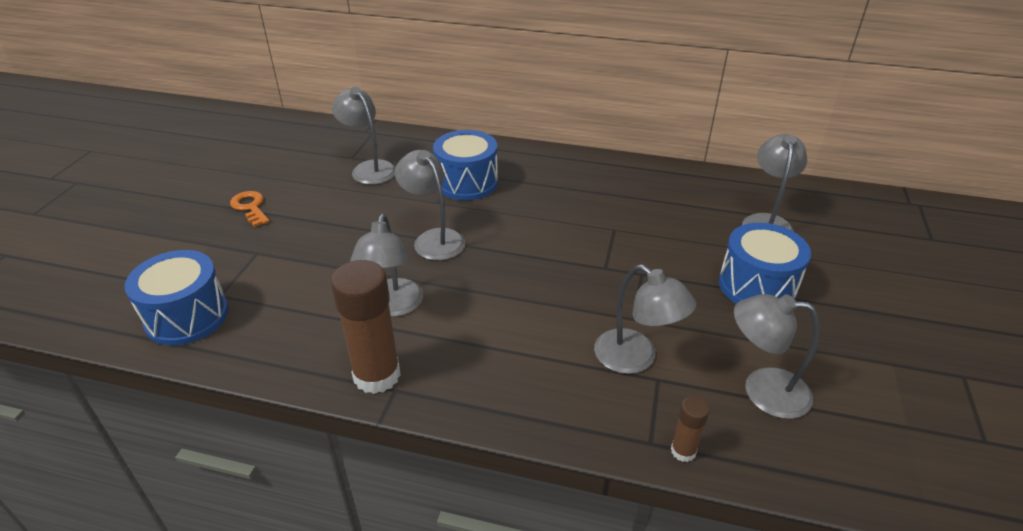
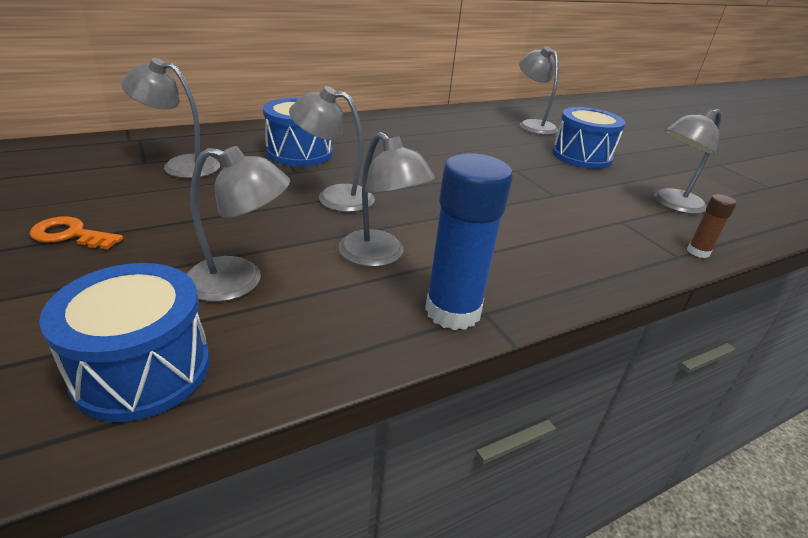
camera: 45 degrees left, 5 degrees down
(377, 375) = (453, 311): brown glue stick -> blue glue stick
(635, 359) = (593, 216): grey lamp -> grey lamp (239, 281)

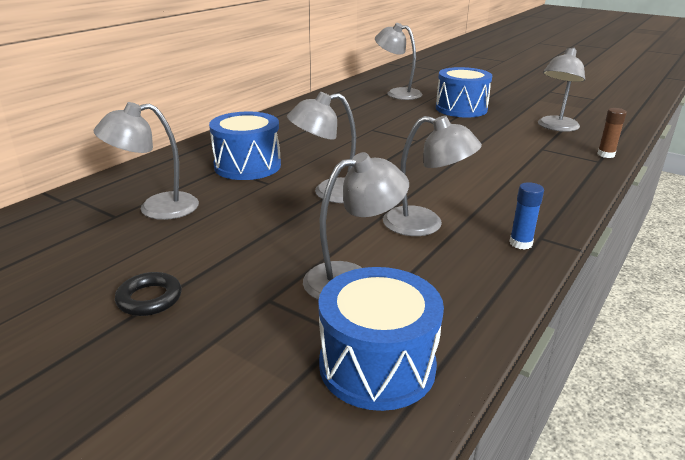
camera: 25 degrees left, 5 degrees down
(71, 235) = (149, 299): orange key -> black ring
(453, 311) = (520, 243): blue glue stick -> blue glue stick, size x0.48

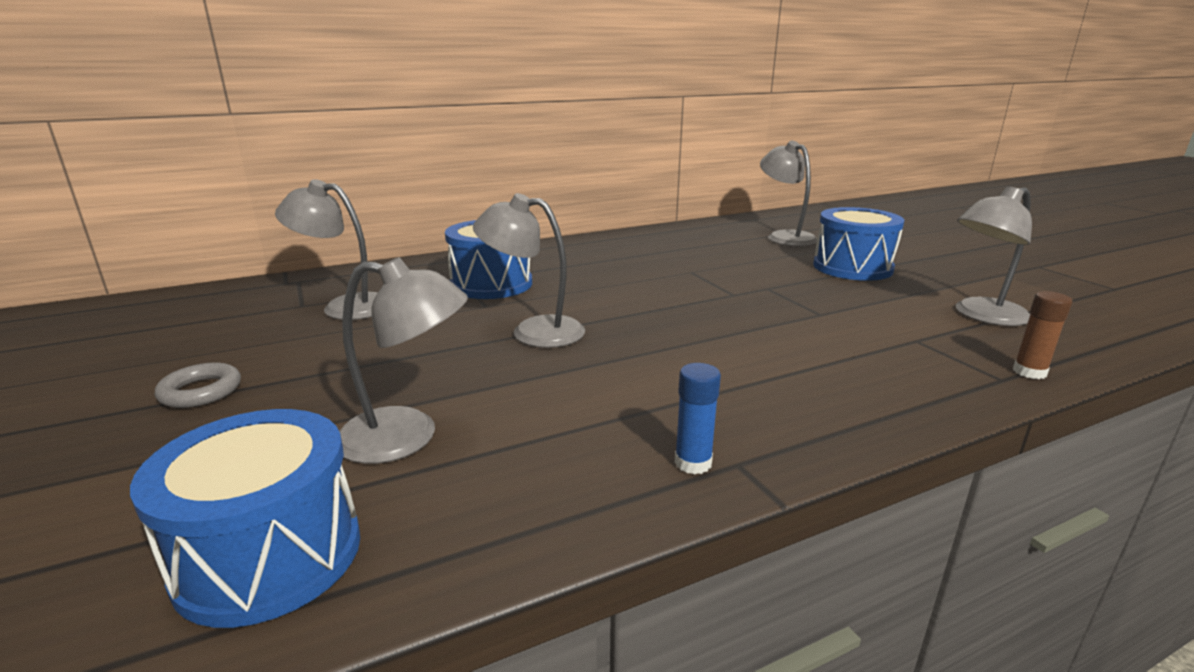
camera: 30 degrees right, 5 degrees down
(149, 299) = (201, 391): black ring -> grey ring
(425, 225) = (592, 398): grey lamp -> none

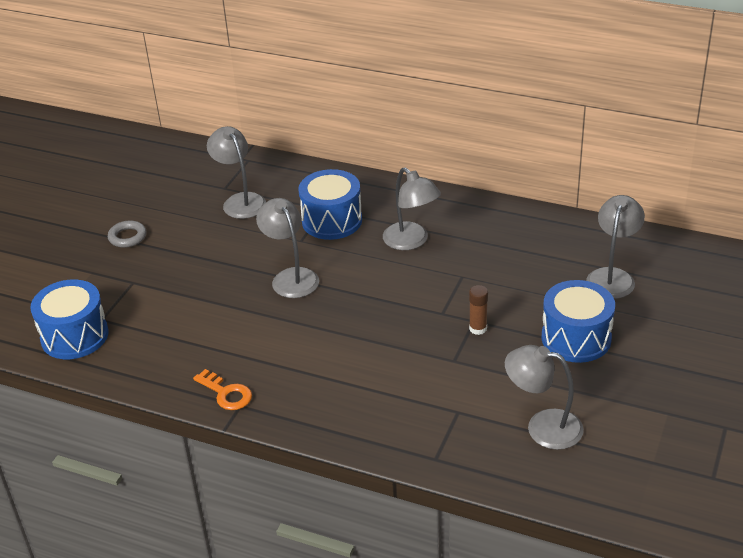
camera: 50 degrees right, 15 degrees up
(407, 437) = (160, 312): grey lamp -> grey lamp (411, 241)
(693, 463) = (226, 393): blue glue stick -> orange key
(1029, 372) = (459, 466): brown glue stick -> brown glue stick (478, 328)

